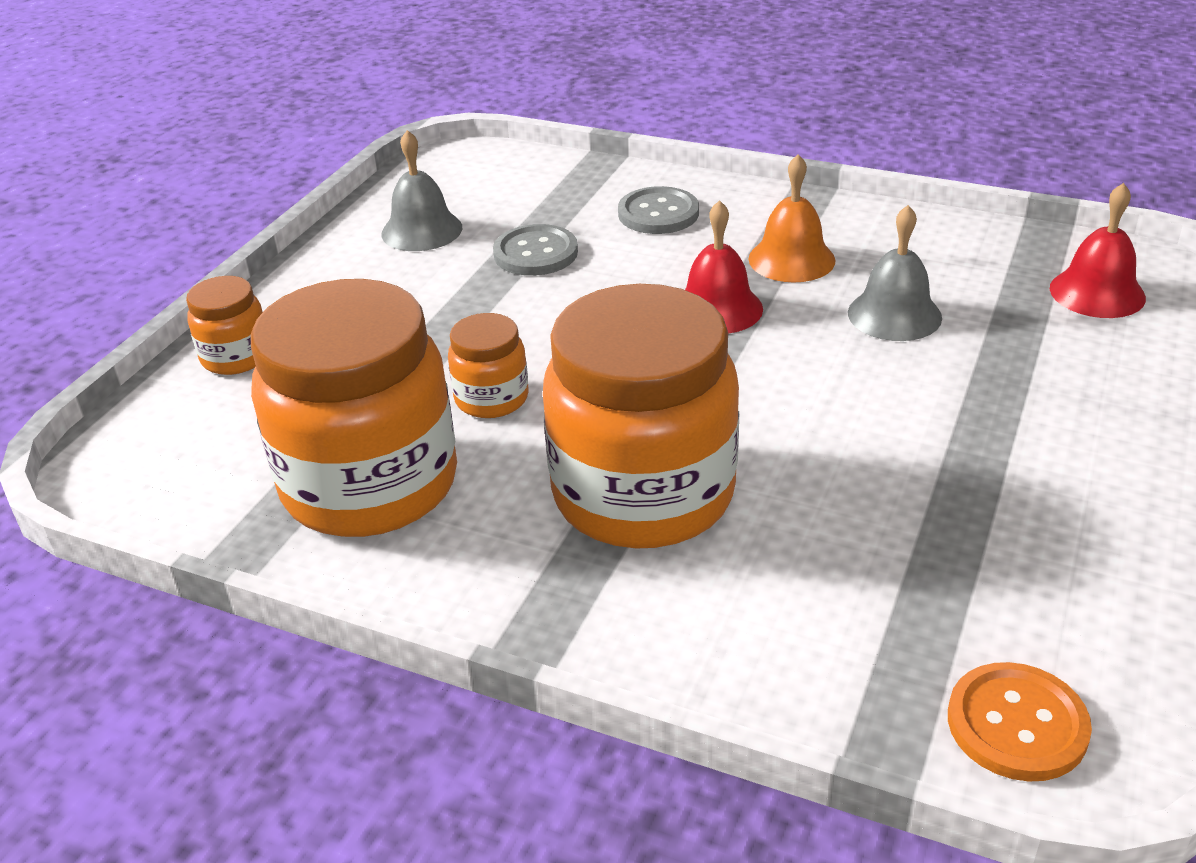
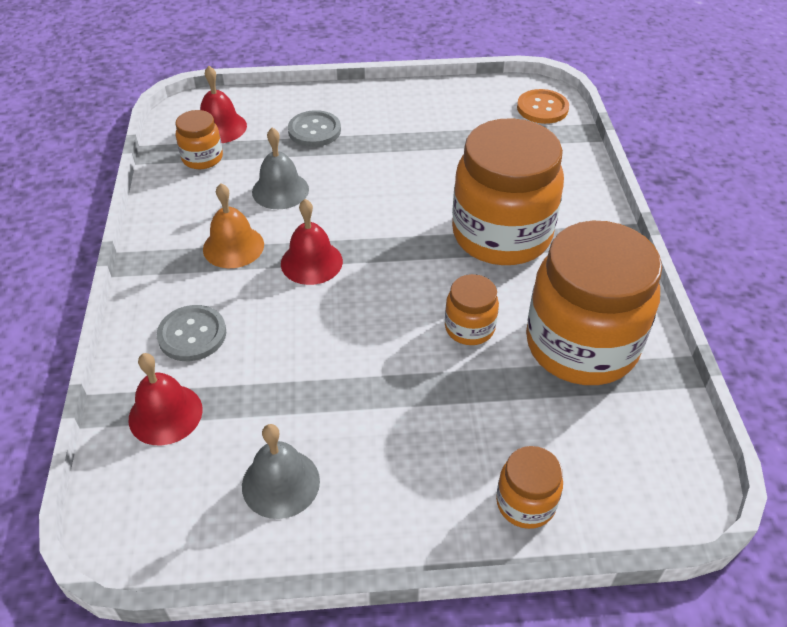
camera: 120 degrees left, 10 degrees up
(535, 253) = (284, 384): grey button -> grey button (314, 130)
(563, 187) = (165, 414): none -> red bell
(1014, 266) = (202, 158): none -> orange jar

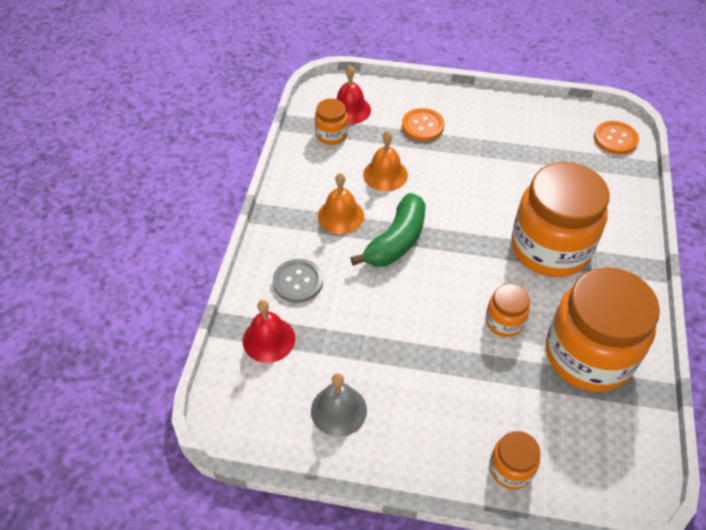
camera: 15 degrees right, 5 degrees up
(280, 190) = (385, 174): grey bell -> orange bell
(311, 262) = (396, 241): red bell -> green banana
(314, 130) = (422, 126): grey button -> orange button

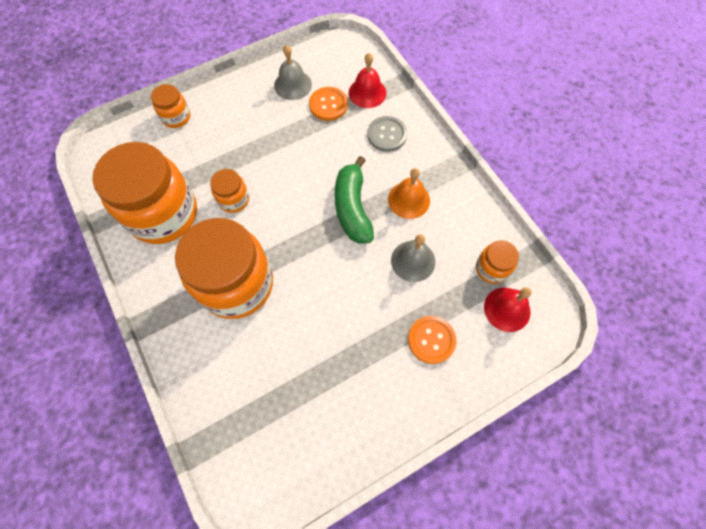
camera: 140 degrees right, 15 degrees up
(385, 174) = (413, 261): orange bell -> grey bell
(615, 139) = (245, 471): orange button -> orange button (328, 105)

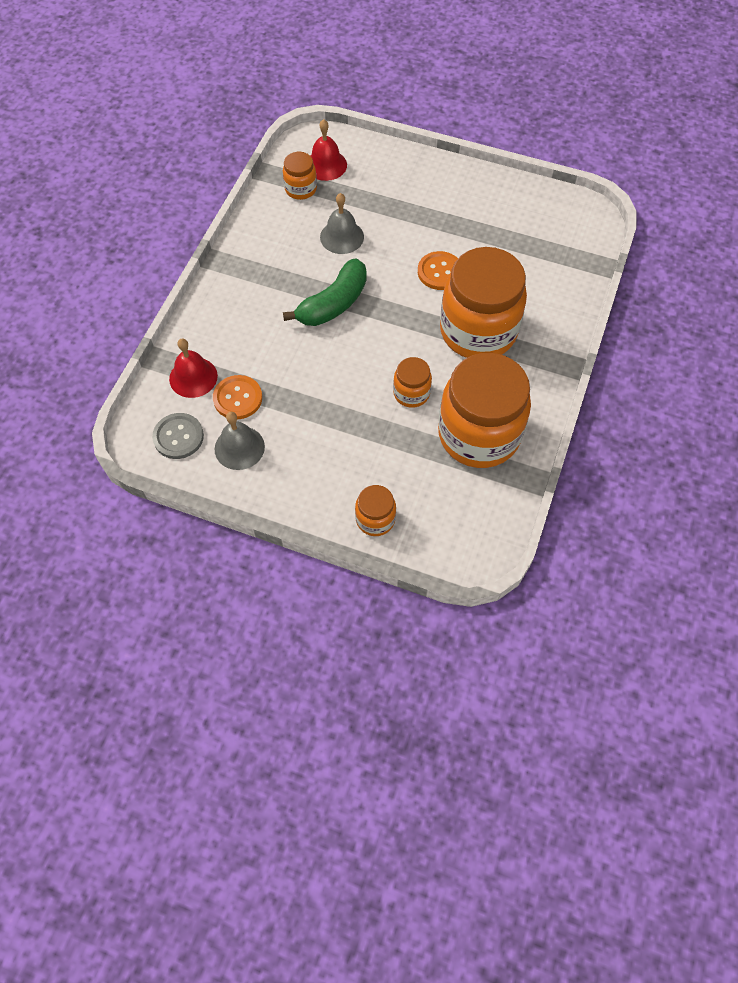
camera: 130 degrees left, 5 degrees down
(387, 135) = (232, 329): grey button -> grey button (178, 437)
(409, 200) = (288, 272): orange bell -> none
(431, 340) = (393, 191): orange button -> orange button (440, 272)

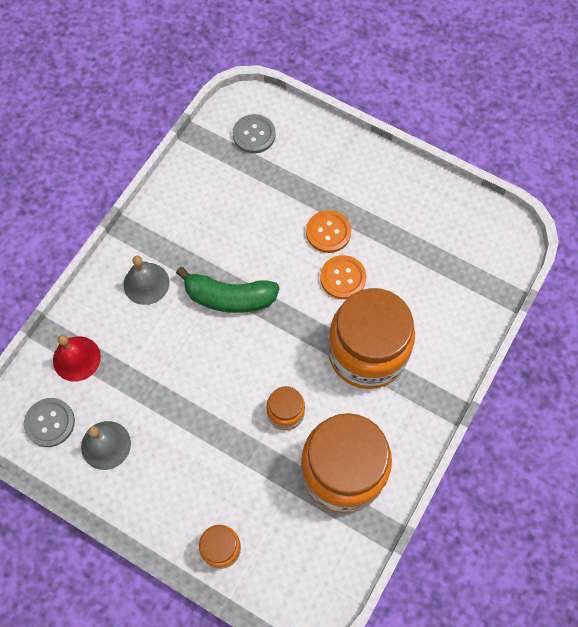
camera: 10 degrees right, 5 degrees up
(238, 398) = (115, 389): orange button -> orange button (328, 232)
(300, 189) = (223, 159): orange jar -> none
(326, 165) = (254, 135): red bell -> grey button
(333, 304) = (229, 297): green banana -> green banana turned 45 degrees clockwise
(342, 237) = (253, 221): grey bell -> grey bell (146, 283)

